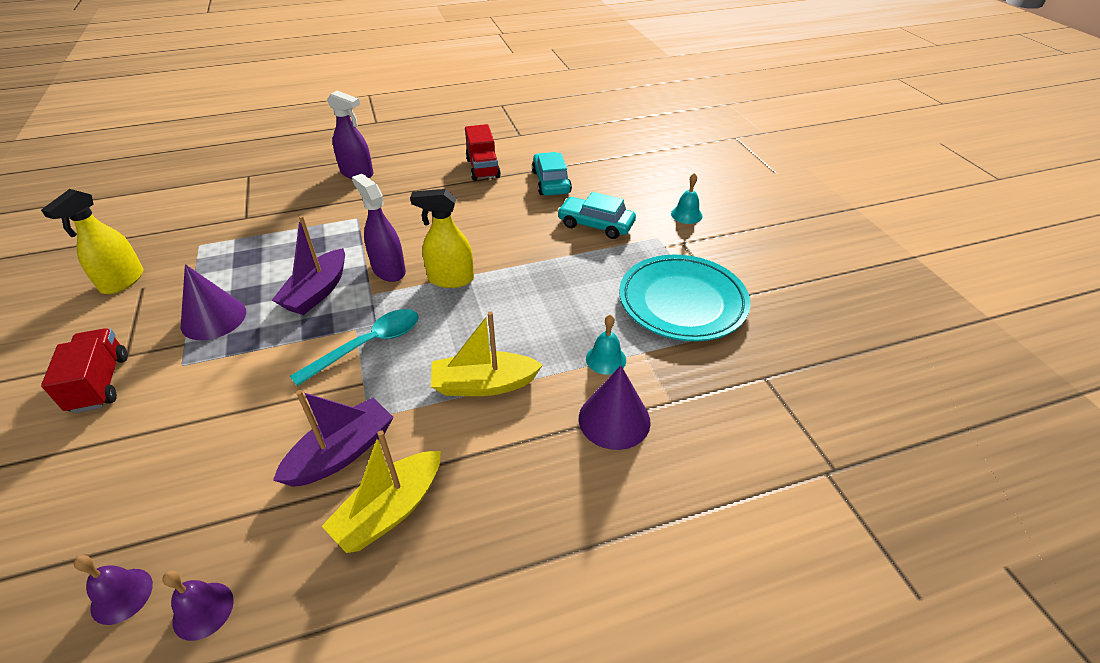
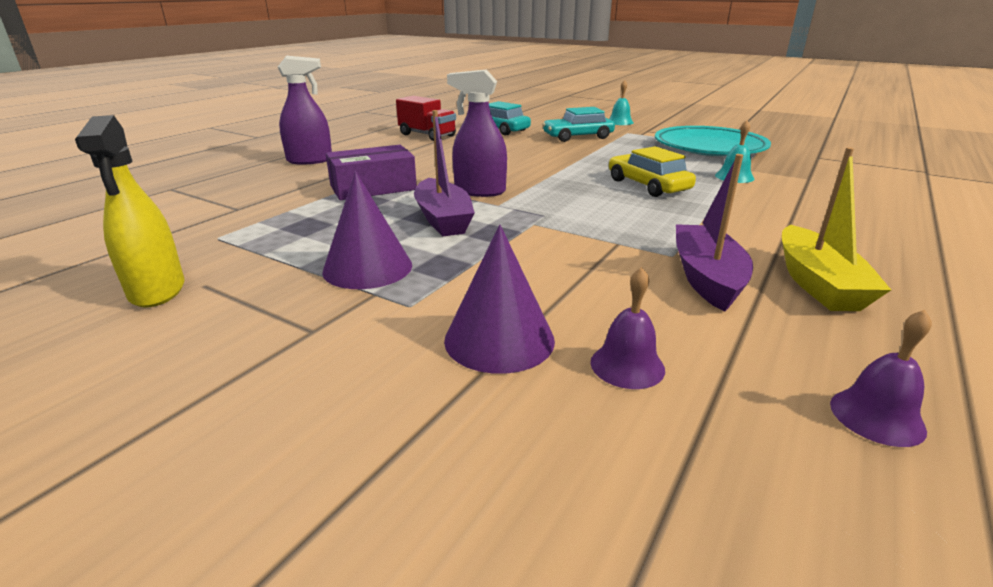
camera: 40 degrees left, 15 degrees down
(100, 383) = (330, 362): red truck -> none
(122, 595) = (795, 468): purple bell -> purple bell (627, 365)
(339, 230) = (373, 188): none -> purple box
(368, 345) = (568, 226): turquoise spoon -> none
(450, 279) = (543, 180): yellow spray bottle -> none
(483, 384) = (700, 210): yellow boat -> none
(511, 329) = (648, 185): none -> yellow car
(614, 419) = (805, 194): purple cone -> purple cone (499, 339)

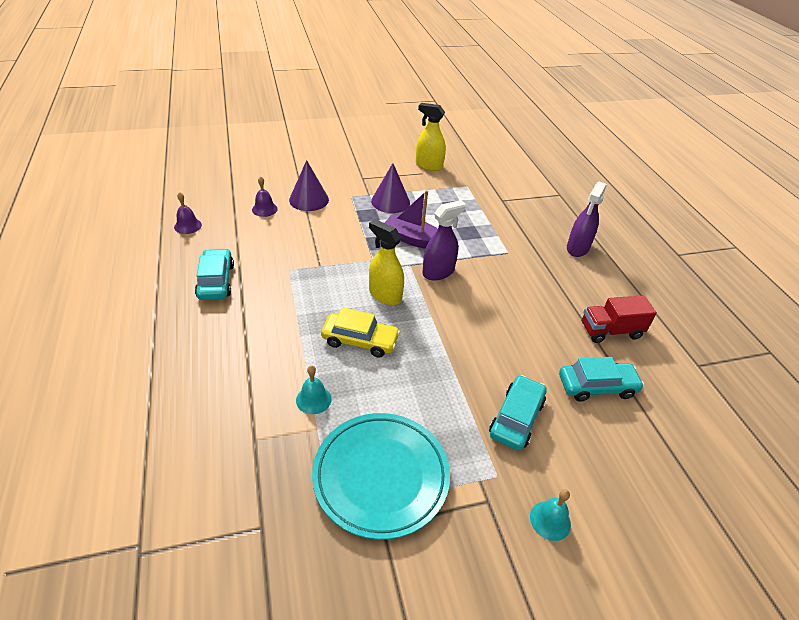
camera: 130 degrees right, 15 degrees up
(373, 188) = (489, 244): purple box -> none
(572, 197) = (385, 295): none -> yellow spray bottle
(706, 278) = (264, 260): purple boat -> none
(817, 284) = (216, 281): yellow boat -> turquoise car

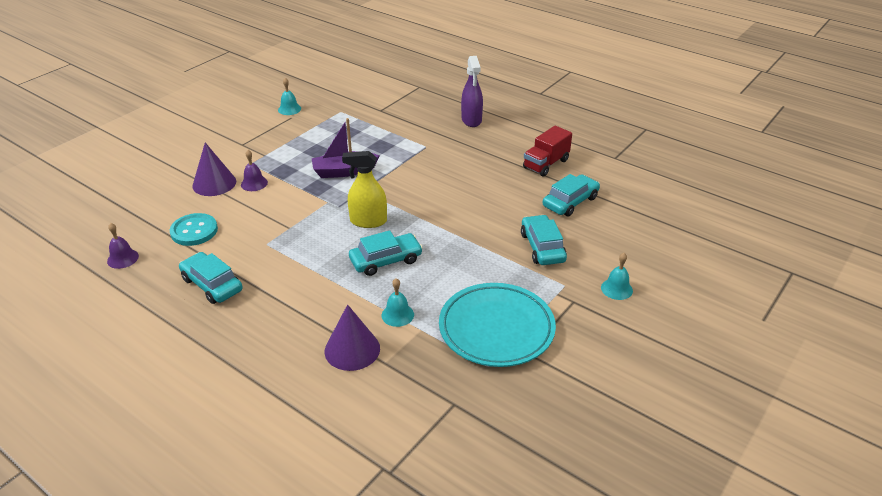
camera: 35 degrees left, 5 degrees down
(253, 230) = (194, 231): none -> turquoise button
(264, 209) = (182, 210): purple bell -> purple bell (254, 183)
(360, 340) = (386, 260): yellow car -> turquoise car
(390, 201) = (290, 152): purple cone -> purple cone (352, 349)
(428, 165) = (289, 109): yellow spray bottle -> turquoise bell
(438, 272) = (390, 185): purple spray bottle -> none

